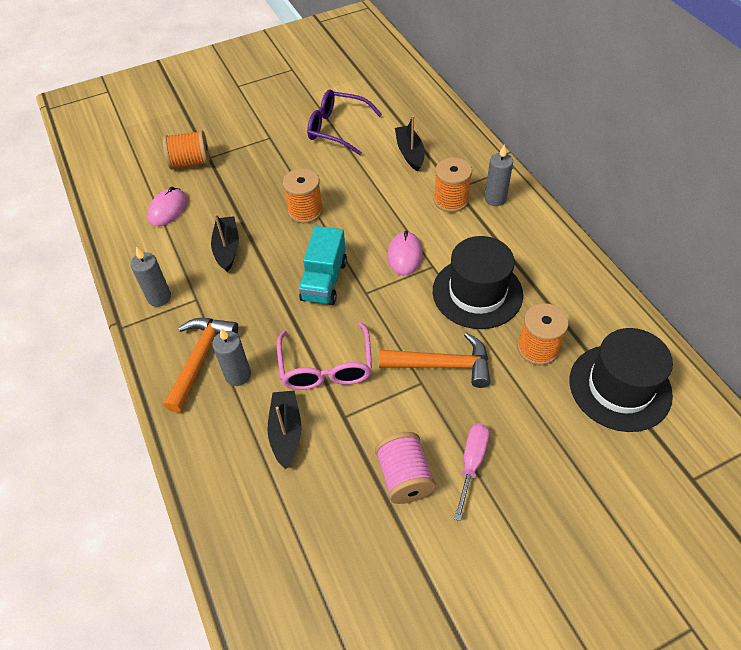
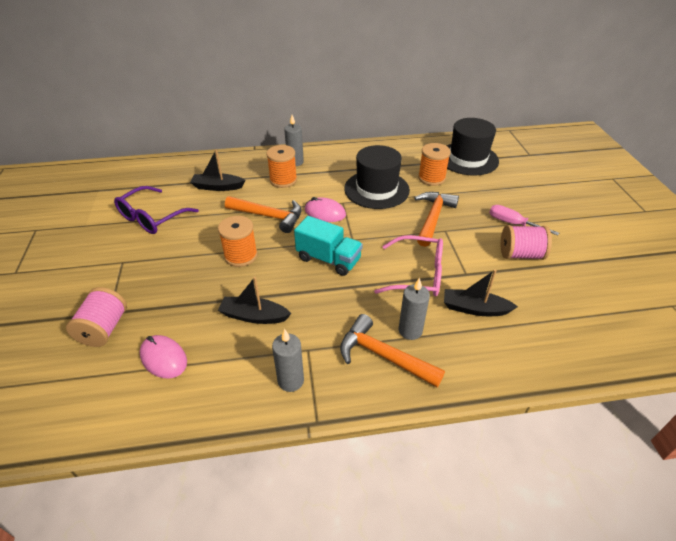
camera: 75 degrees left, 10 degrees down
(190, 162) = (104, 329): orange spool -> pink spool
(377, 211) = (269, 216): none -> orange hammer

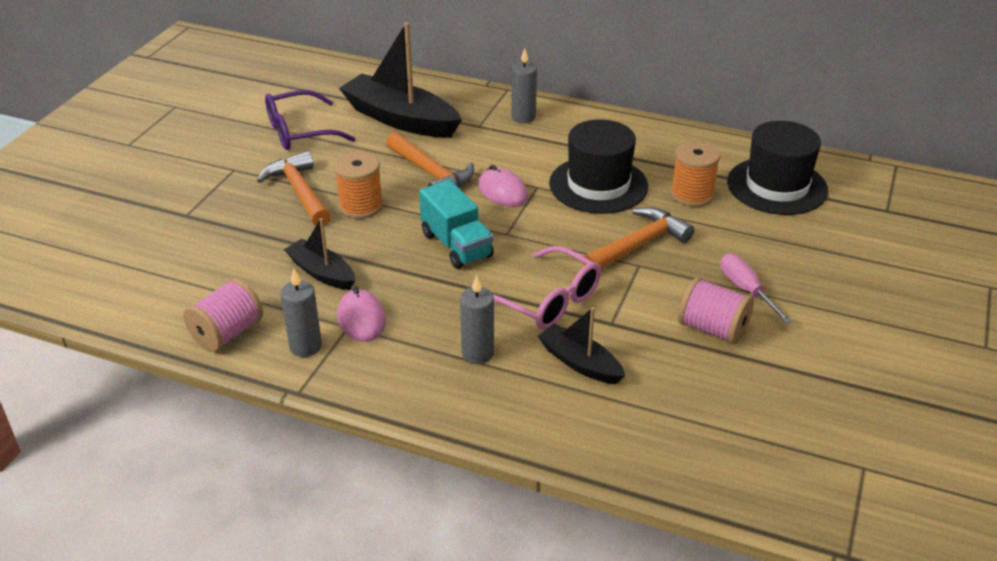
camera: 30 degrees right, 5 degrees down
(104, 329) = (170, 229): pink spool -> pink spool (227, 333)
(164, 358) = (203, 277): pink mouse -> pink mouse (361, 319)
(217, 187) = (400, 119): black boat -> black boat, size x1.83
(283, 180) = (487, 135): orange spool -> none
(383, 356) = (422, 364): orange hammer -> orange hammer (299, 191)

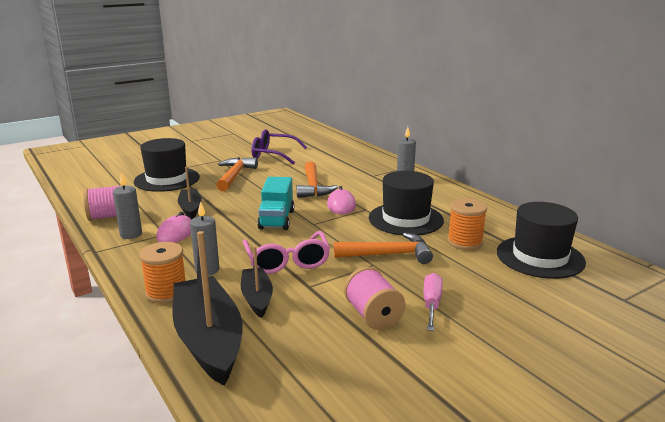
camera: 35 degrees right, 15 degrees down
(209, 235) = (167, 179): none -> black hat
(361, 206) = (254, 189): orange spool -> orange spool (166, 293)
(400, 119) = (332, 162): black boat -> black boat (208, 339)

